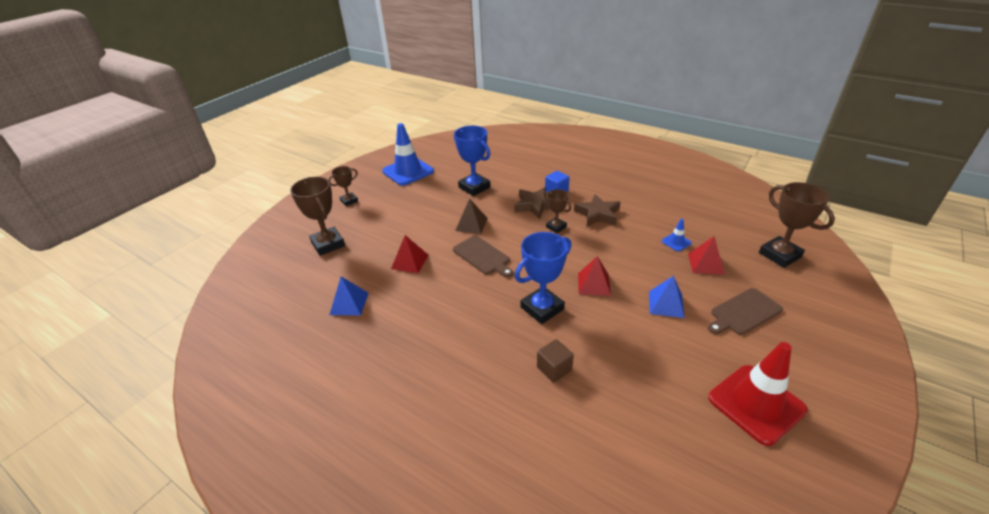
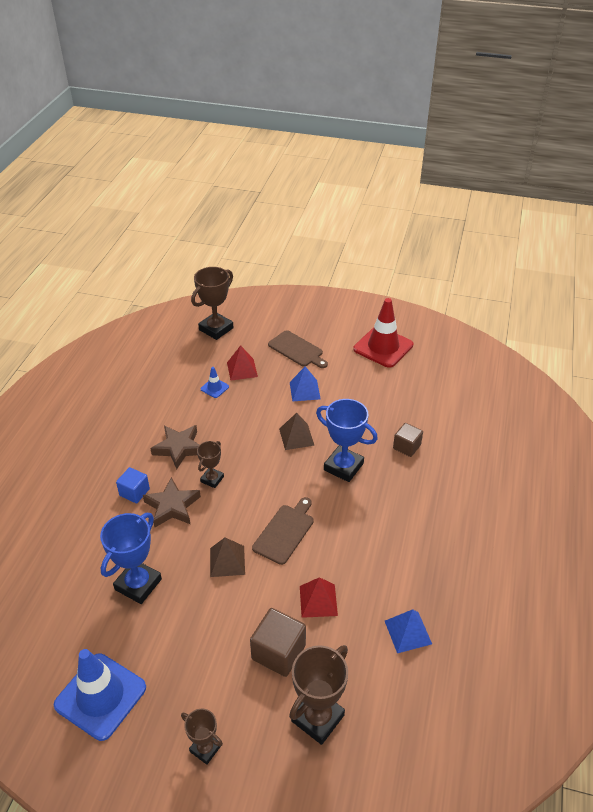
camera: 110 degrees left, 5 degrees up
(384, 236) = (278, 652): none -> brown cube
(593, 284) = (296, 437): red pyramid -> brown pyramid

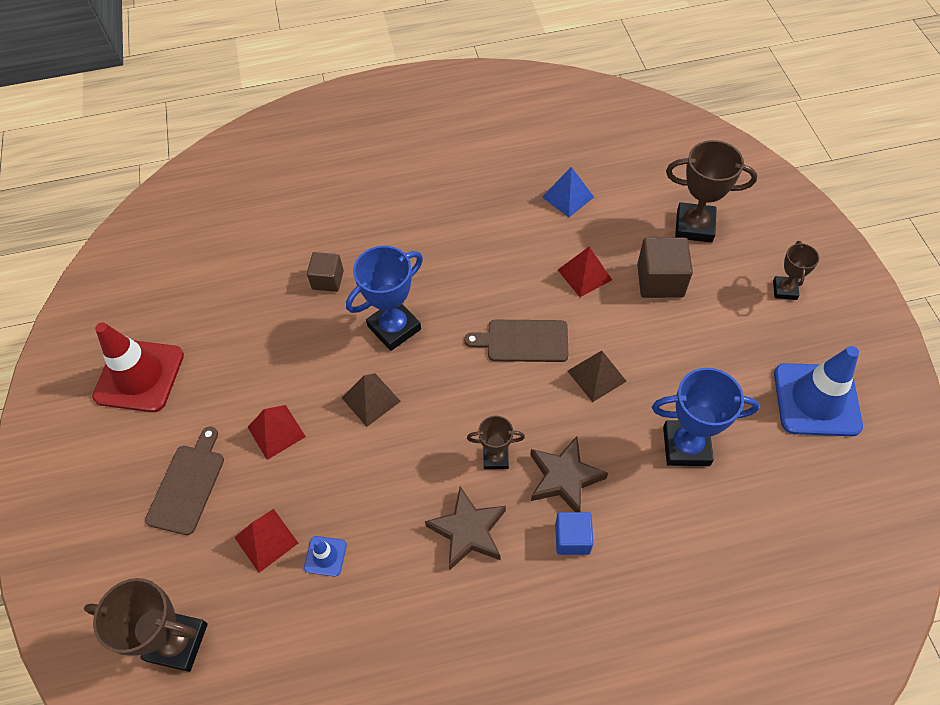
camera: 115 degrees left, 15 degrees up
(305, 390) = (276, 431): blue pyramid -> red pyramid
(343, 467) = (394, 328): blue trophy -> blue trophy turned 45 degrees clockwise

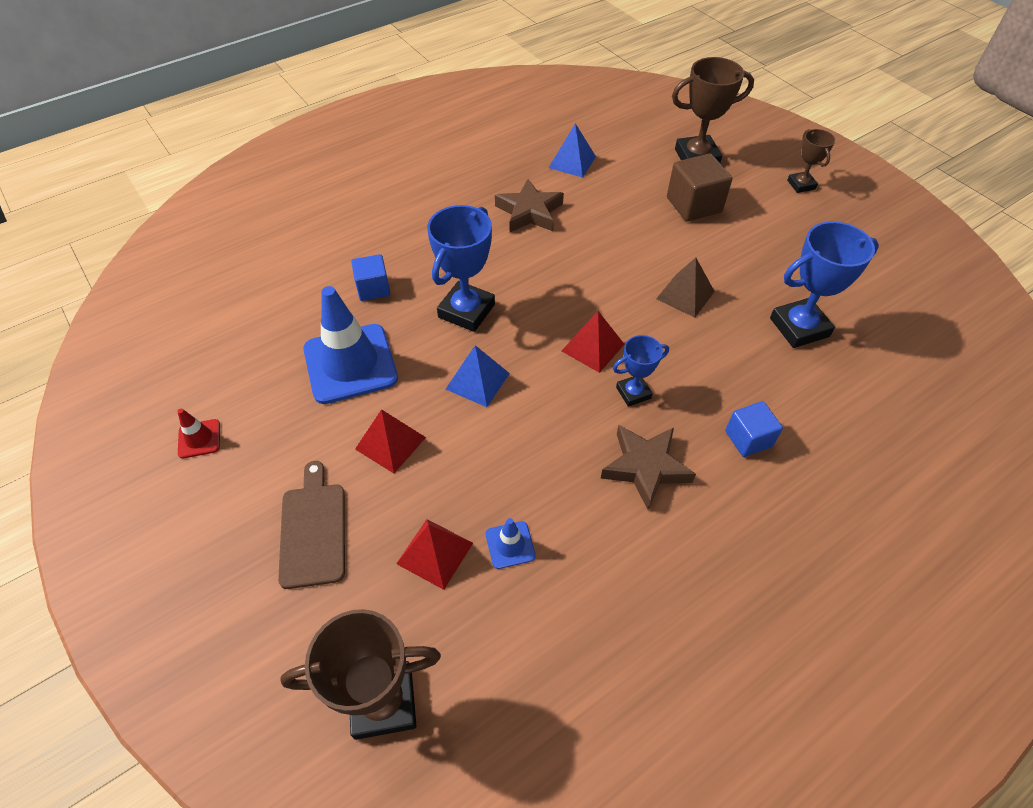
camera: 25 degrees left, 5 degrees down
(139, 376) = (199, 439): red traffic cone -> red traffic cone, size x0.44
(328, 280) = (373, 288): brown cube -> blue cube
(371, 399) = (477, 381): brown pyramid -> blue pyramid
(495, 457) = (633, 393): brown trophy -> blue trophy
(523, 341) = (600, 286): brown cutting board -> none
(564, 478) = (708, 389): brown star -> brown star (529, 212)
(584, 274) = (624, 218): red pyramid -> red pyramid (593, 347)
(816, 400) = (881, 258): blue traffic cone -> blue traffic cone (350, 364)

